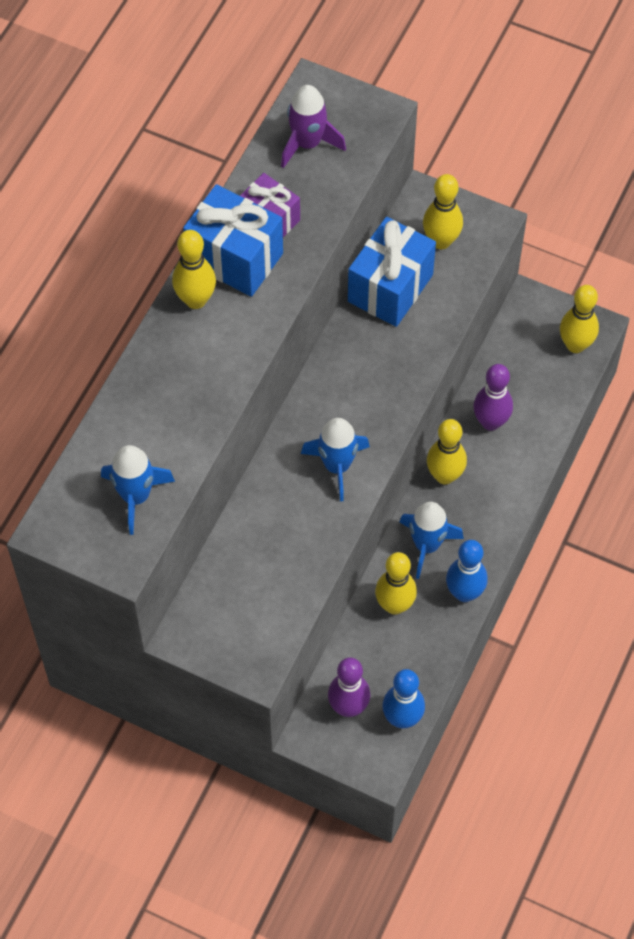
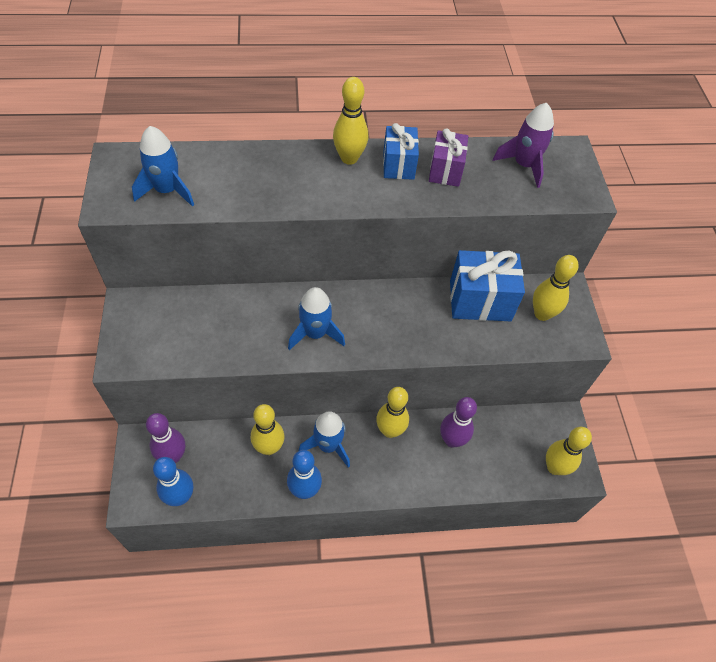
camera: 55 degrees right, 5 degrees down
(235, 258) = (398, 165): blue gift -> blue gift, size x0.62

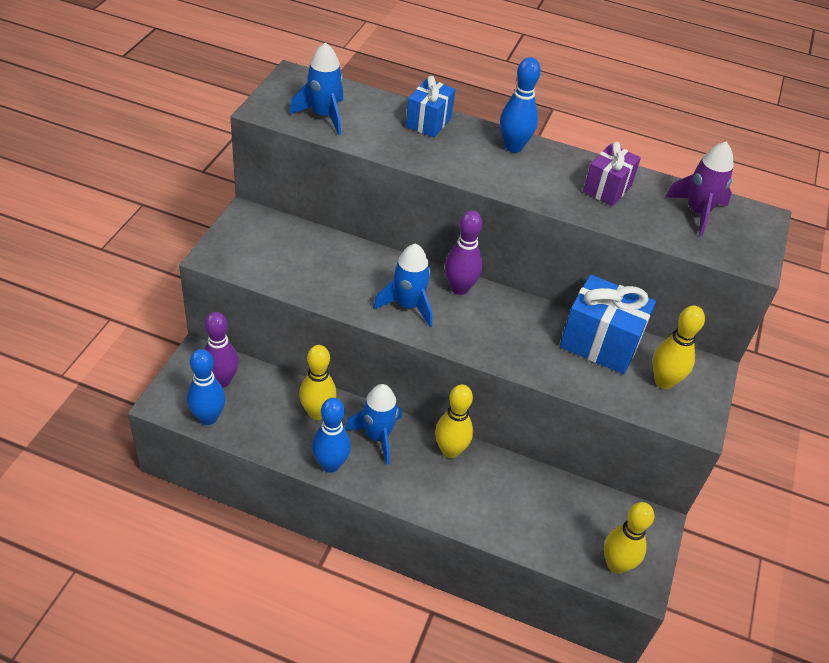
camera: 25 degrees right, 10 degrees down
(349, 158) = (513, 147): yellow bowling pin -> blue bowling pin
(398, 165) = (560, 168): blue gift -> blue gift (428, 122)
(452, 440) = (513, 488): purple bowling pin -> purple bowling pin (459, 288)

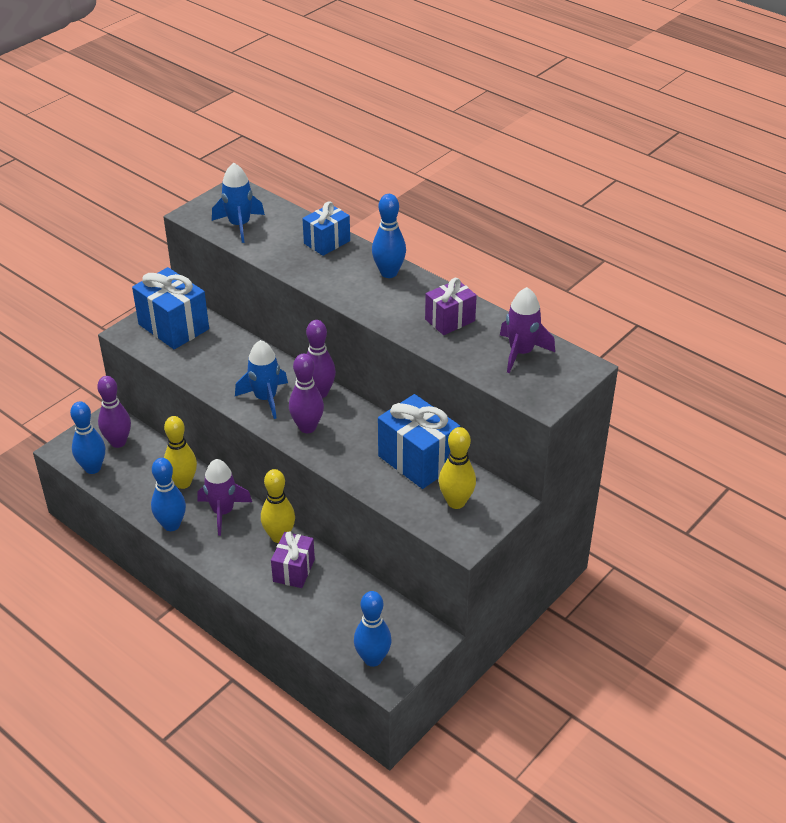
camera: 25 degrees right, 5 degrees down
(262, 241) = (173, 327): none -> blue gift
(377, 436) = (223, 512): blue rocket -> purple rocket
(470, 329) = (307, 427): none -> purple bowling pin
(485, 485) = (294, 570): none -> purple gift
(616, 564) = (372, 659): yellow bowling pin -> blue bowling pin

